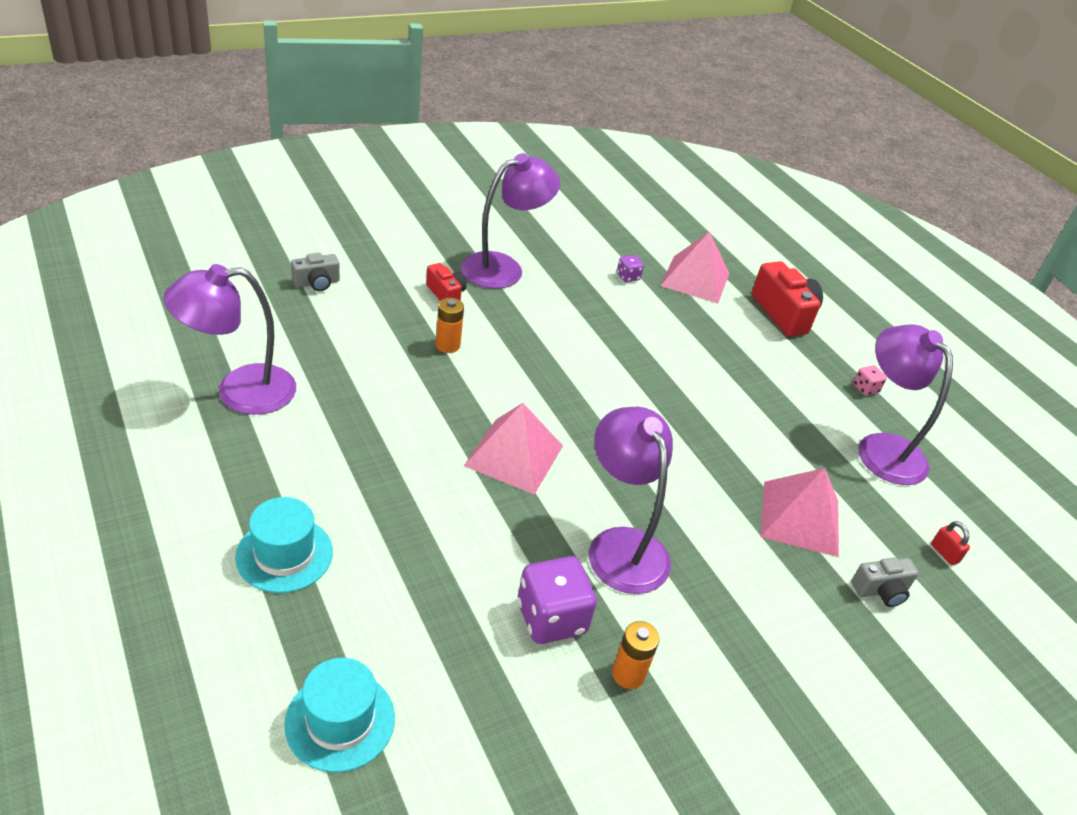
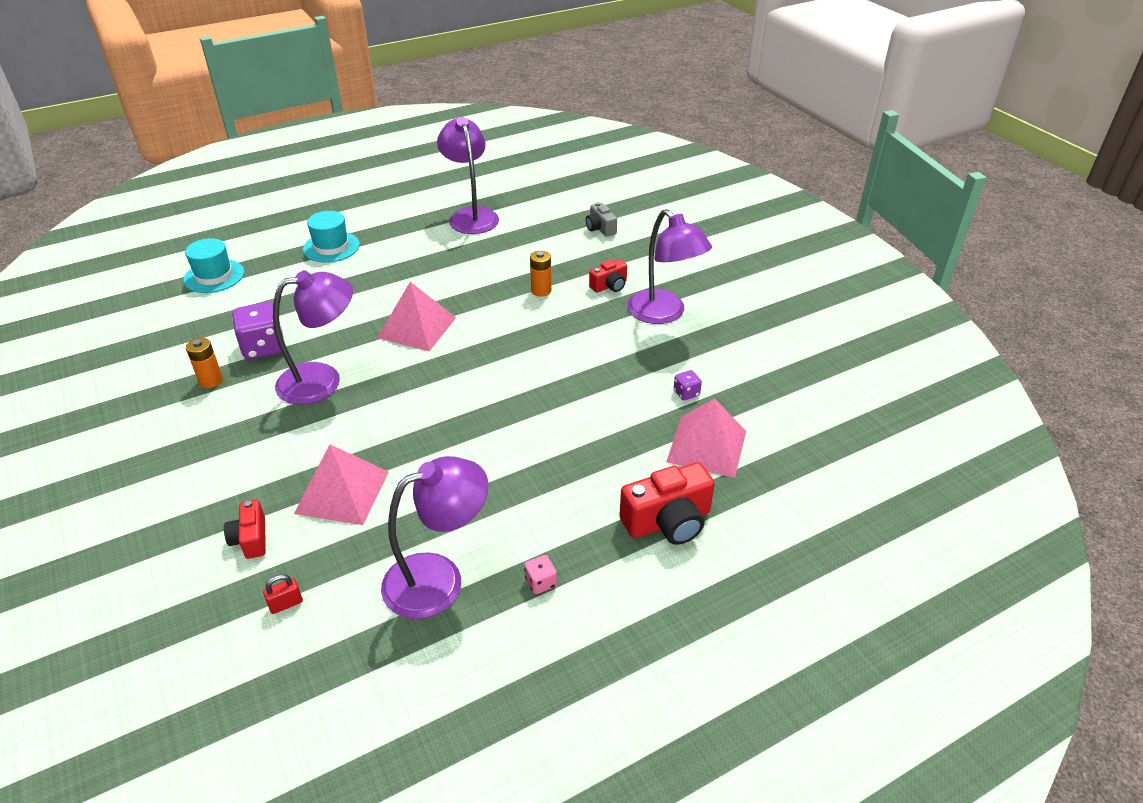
camera: 95 degrees right, 0 degrees up
(881, 590) = (251, 539): grey camera -> red camera

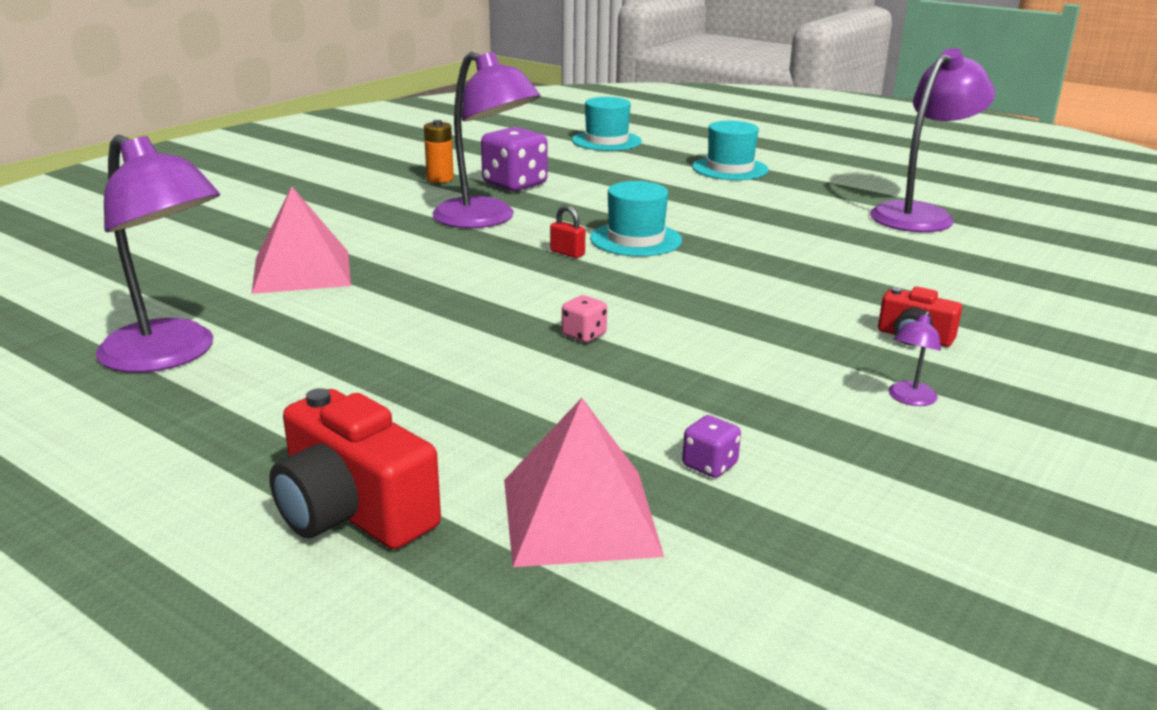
camera: 65 degrees right, 15 degrees down
(251, 539) = (209, 249): red camera -> none
(286, 604) = (115, 286): red padlock -> red padlock (567, 253)
(417, 327) = (636, 239): pink pyramid -> turquoise hat
(541, 291) = (821, 291): orange battery -> none
(541, 582) = (178, 425): pink dice -> pink dice (584, 335)
(600, 228) = (1057, 299): grey camera -> none
(664, 314) = (909, 399): purple lamp -> purple lamp, size x0.40

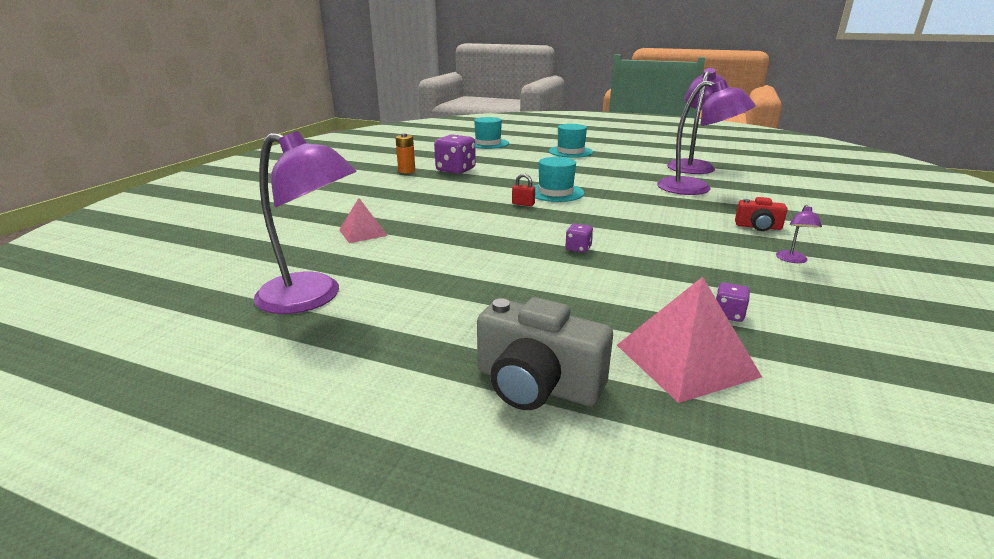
camera: 15 degrees left, 0 degrees up
(302, 271) = (363, 232): pink pyramid -> pink pyramid, size x0.61
(353, 511) = (537, 384): red camera -> grey camera
(485, 219) = (456, 190): purple lamp -> purple lamp (695, 189)
(584, 335) = (578, 248): pink dice -> purple dice

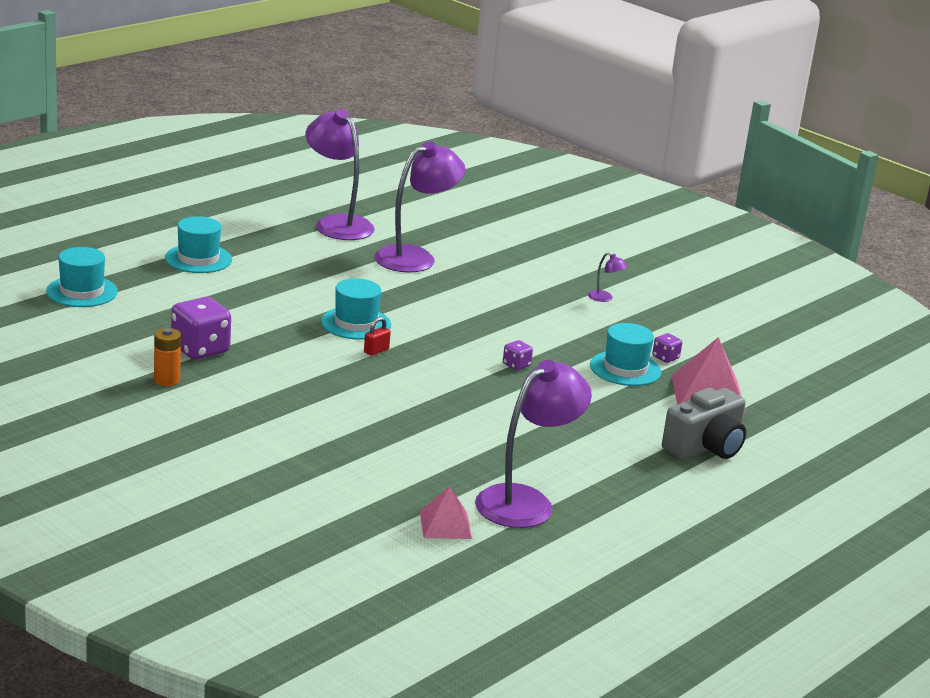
camera: 70 degrees left, 0 degrees up
(363, 232) = (384, 452): pink pyramid -> pink pyramid (445, 525)
(659, 296) = (625, 369): none -> turquoise hat
(758, 227) = (534, 278): red camera -> none

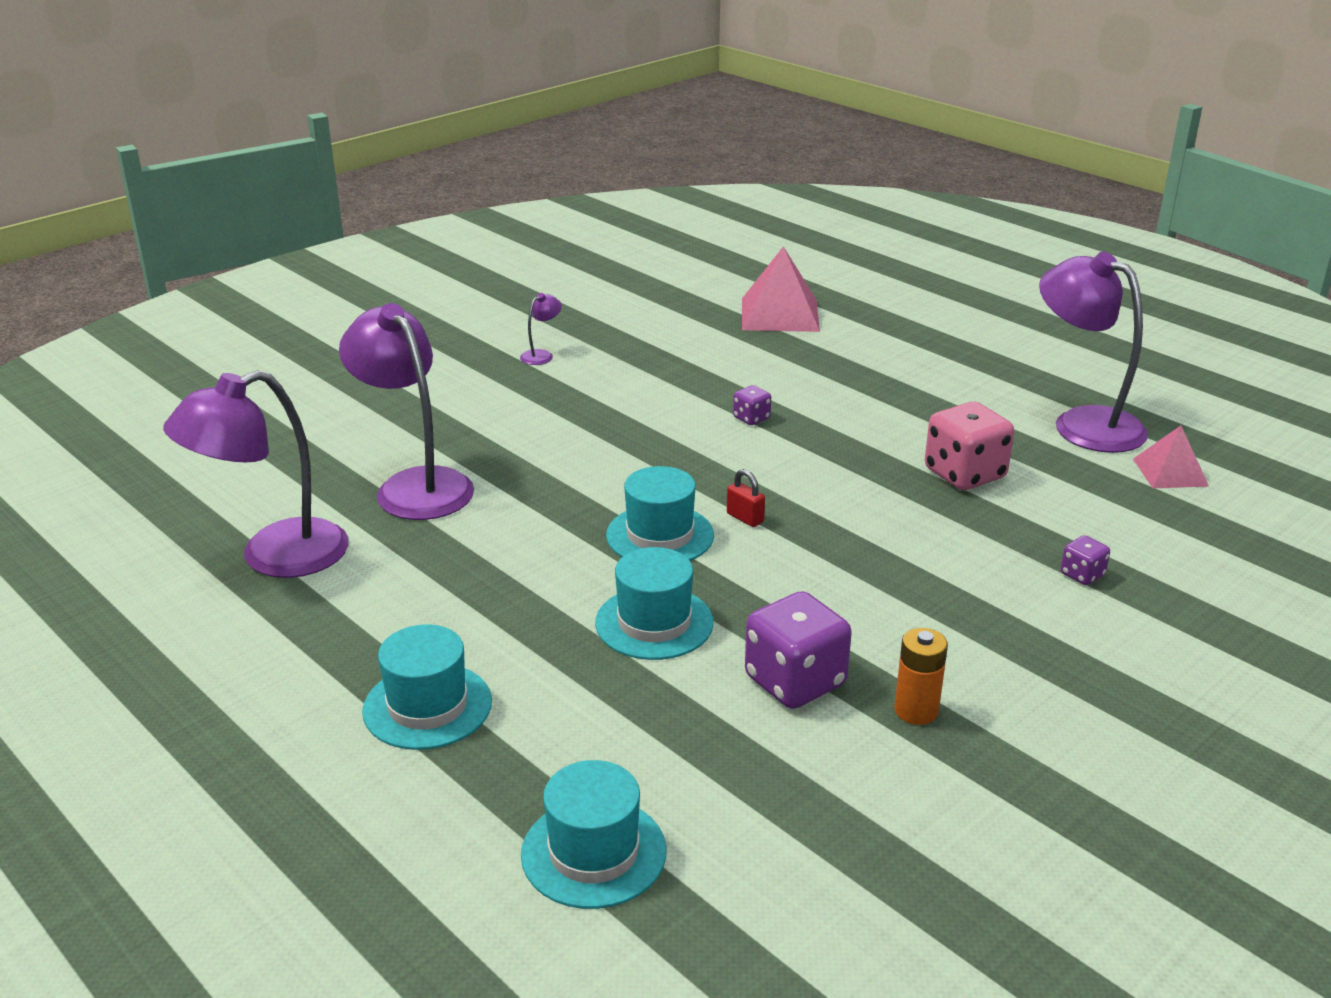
camera: 85 degrees left, 5 degrees up
(437, 436) = (964, 474): none -> pink dice
(625, 369) = (735, 353): turquoise hat -> turquoise hat (654, 623)
(665, 358) = (698, 330): purple dice -> purple dice (1082, 575)
(705, 447) = (901, 324): grey camera -> none

